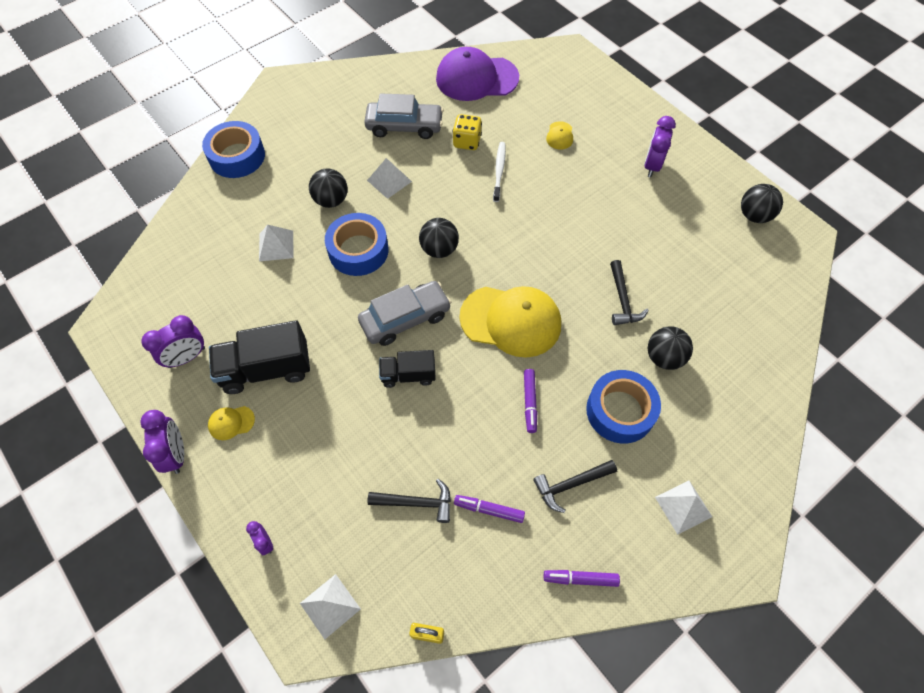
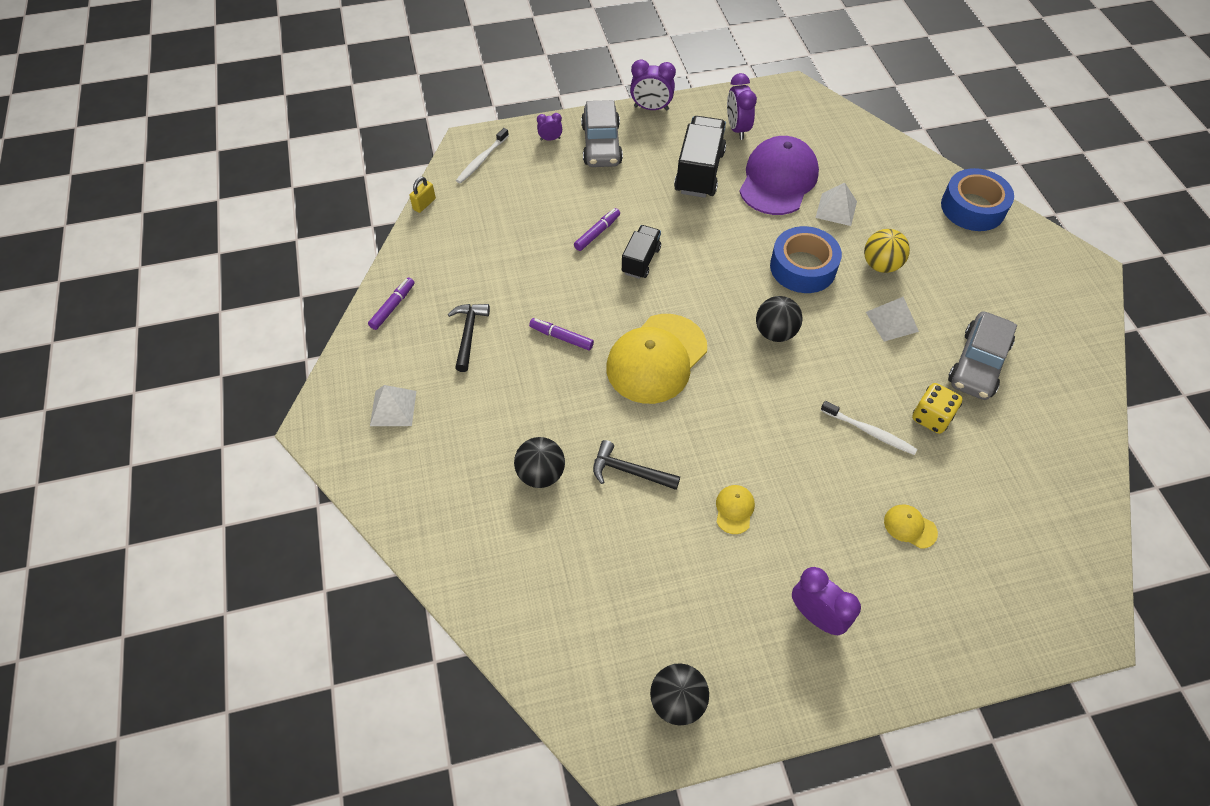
camera: 115 degrees right, 5 degrees down
(231, 422) = (660, 141): yellow cap -> yellow cap (734, 509)
(330, 606) = (481, 160): white pyramid -> white toothbrush
(331, 200) = (881, 265): black ball -> yellow ball
(405, 319) = (702, 278): grey car -> grey car (601, 144)
(416, 502) = (522, 229): black hammer -> none
(476, 78) = (1052, 474): purple cap -> purple cap (778, 180)
(489, 510) = (486, 271): purple marker -> purple marker (597, 233)
(620, 411) = (509, 405): blue tape -> none

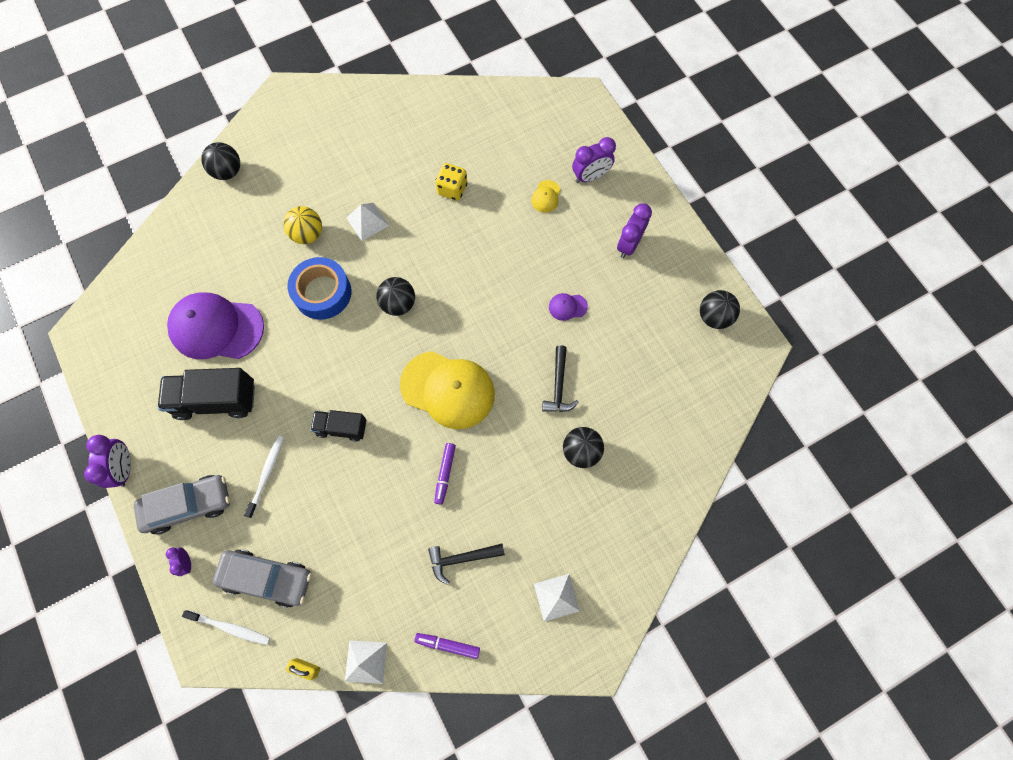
camera: 105 degrees left, 15 degrees up
(597, 233) = (314, 476): purple marker -> none
(734, 509) = (567, 307): yellow cap -> purple cap
(737, 129) = (148, 376): purple clock -> purple clock (590, 176)
(836, 209) = (247, 275): white pyramid -> white pyramid (366, 661)
(870, 432) = (476, 227): white toothbrush -> white toothbrush (267, 474)
(972, 208) = (228, 171): blue tape -> black ball
(977, 364) = (395, 162): grey car -> grey car (267, 578)

